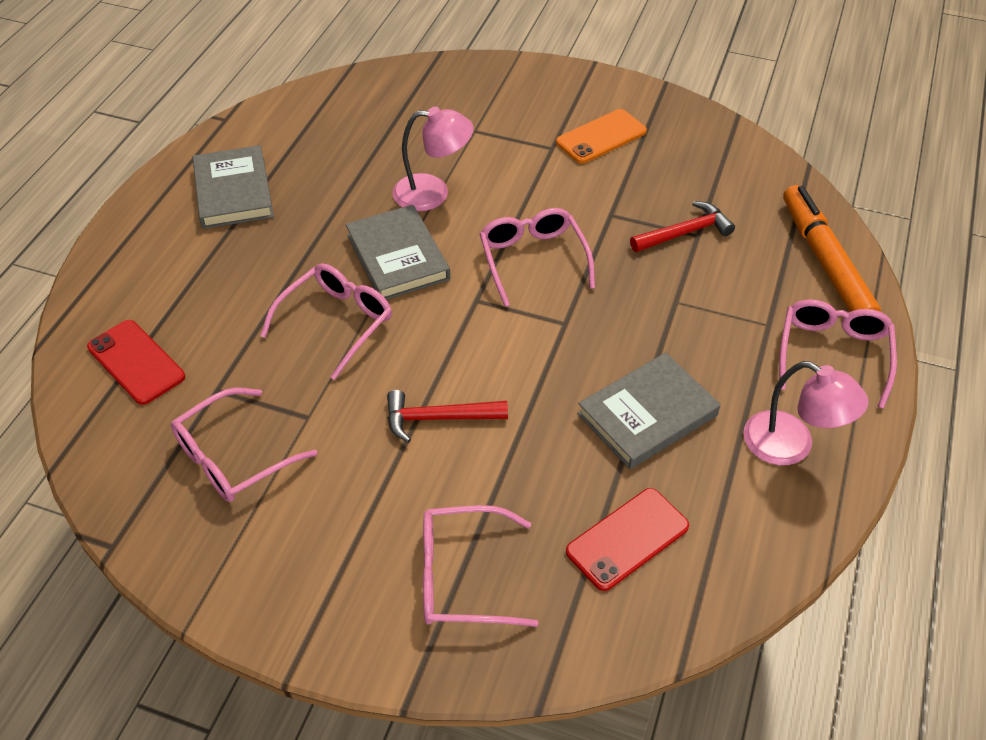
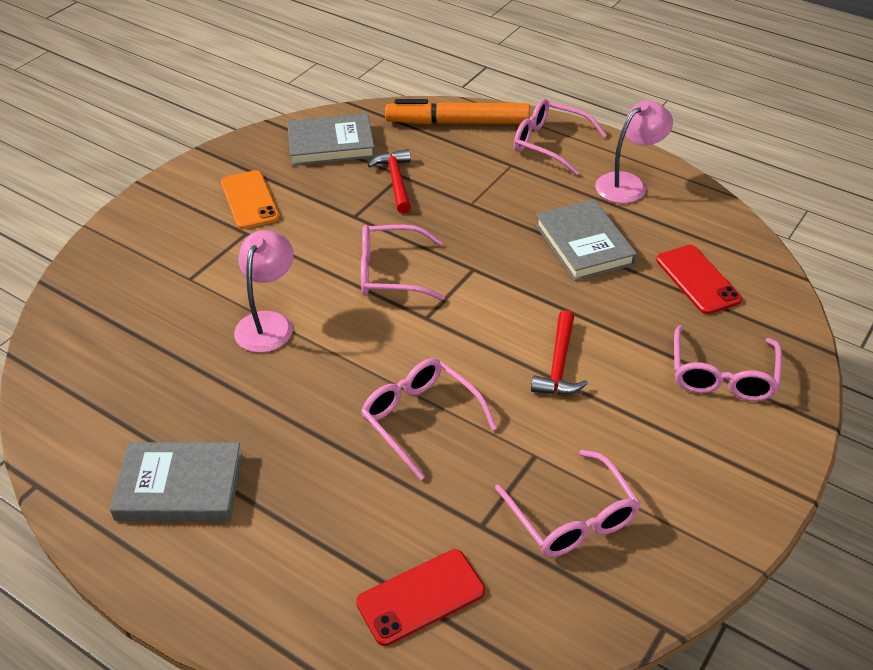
camera: 75 degrees left, 5 degrees down
(398, 257) = (348, 361): grey book -> grey book (331, 144)

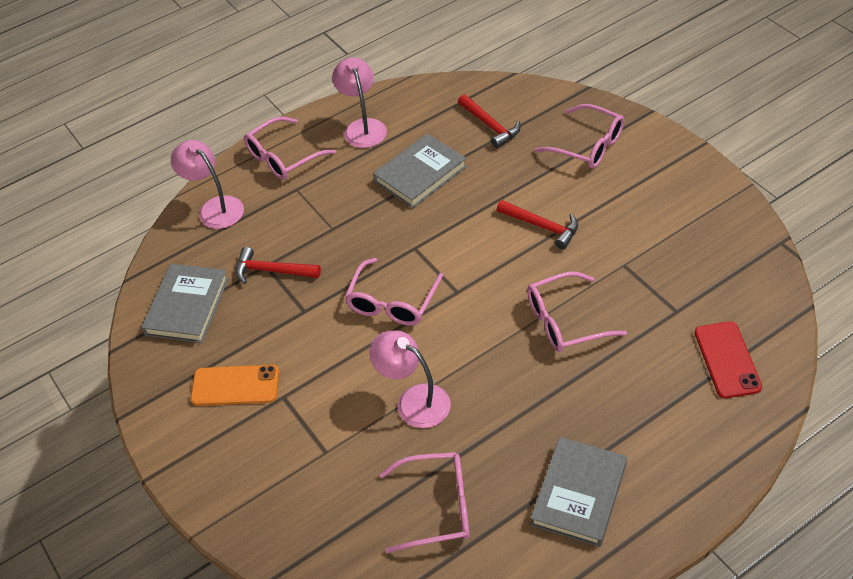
camera: 65 degrees left, 5 degrees up
(458, 123) = (215, 207): orange marker -> pink lamp
(572, 517) = (684, 261): pink glasses -> pink glasses (437, 507)
(584, 244) = (420, 174): grey book -> grey book turned 45 degrees counterclockwise
(697, 279) = (490, 126): red phone -> red hammer

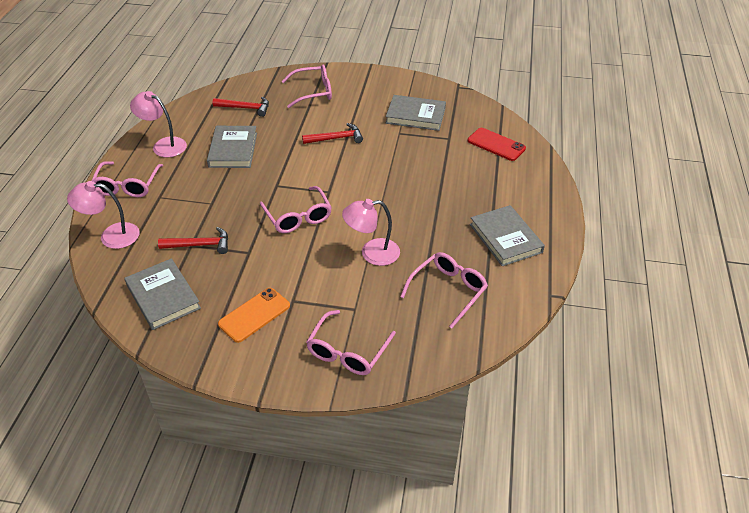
camera: 50 degrees left, 5 degrees down
(272, 271) = (199, 245): red hammer -> red hammer turned 150 degrees counterclockwise
(565, 321) = (403, 172): pink glasses -> pink glasses (347, 351)
(672, 252) = (415, 116): none -> grey book

